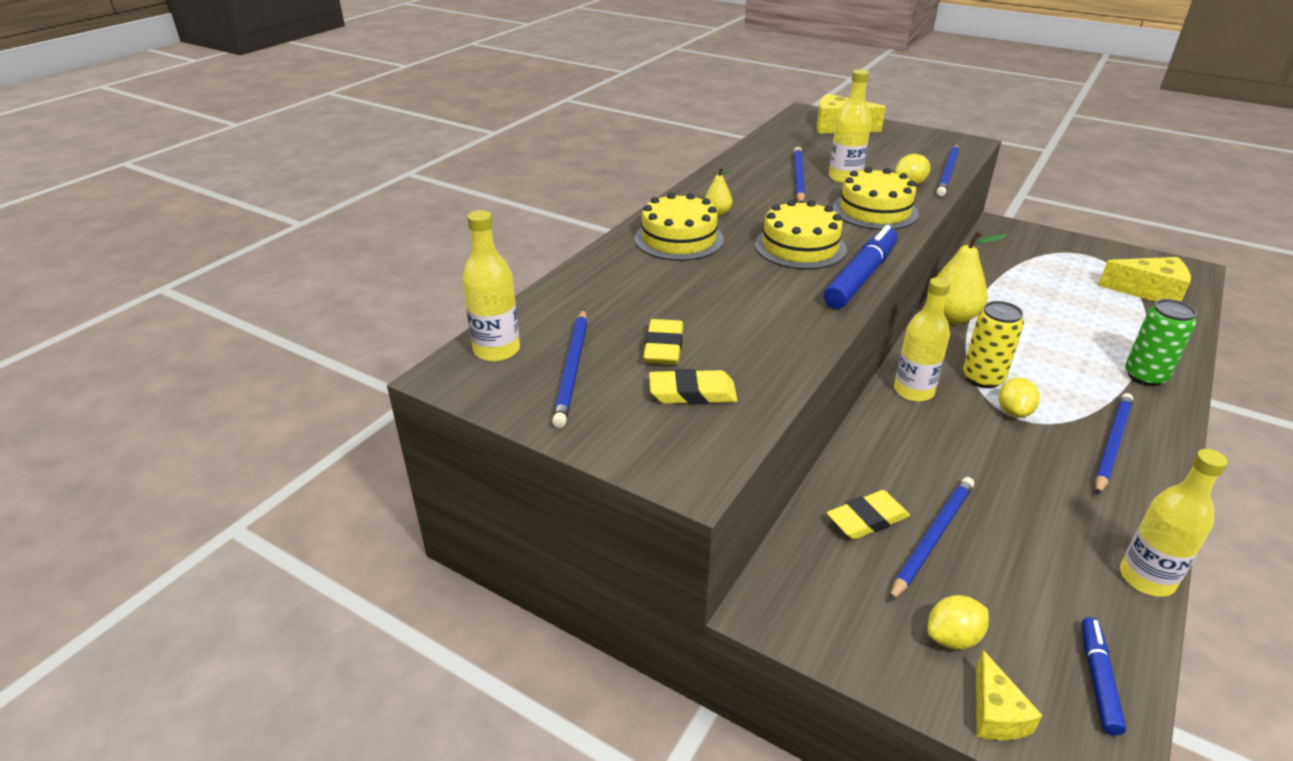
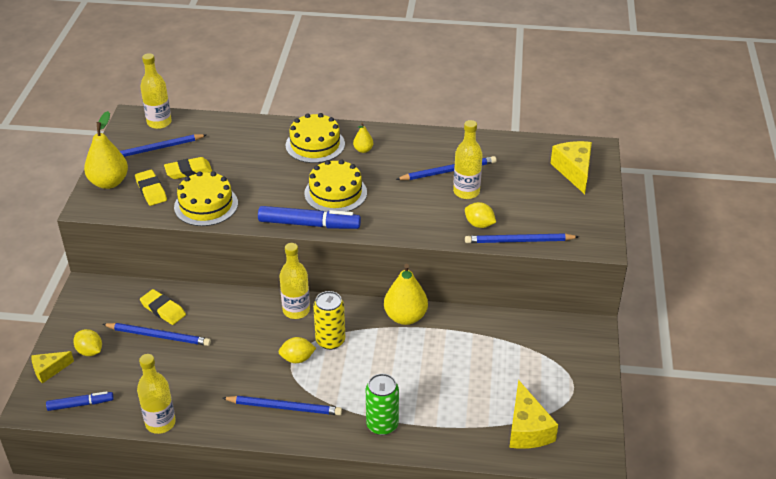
camera: 65 degrees right, 5 degrees up
(634, 436) = (109, 182): none -> yellow pear
(875, 211) = (416, 215): yellow cake -> yellow cake (206, 205)

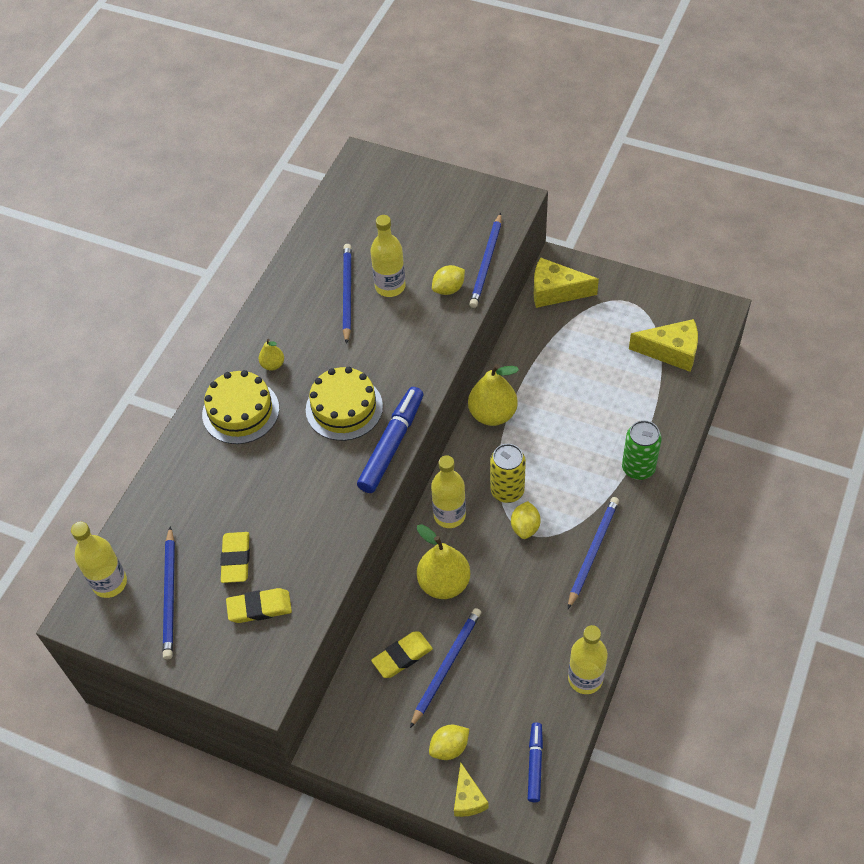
camera: 70 degrees left, 15 degrees up
(109, 182) = (221, 658): yellow pear -> yellow pear (444, 583)
(206, 205) = (315, 547): yellow cake -> none
(574, 171) = (391, 187): yellow cheese -> yellow cheese (555, 291)

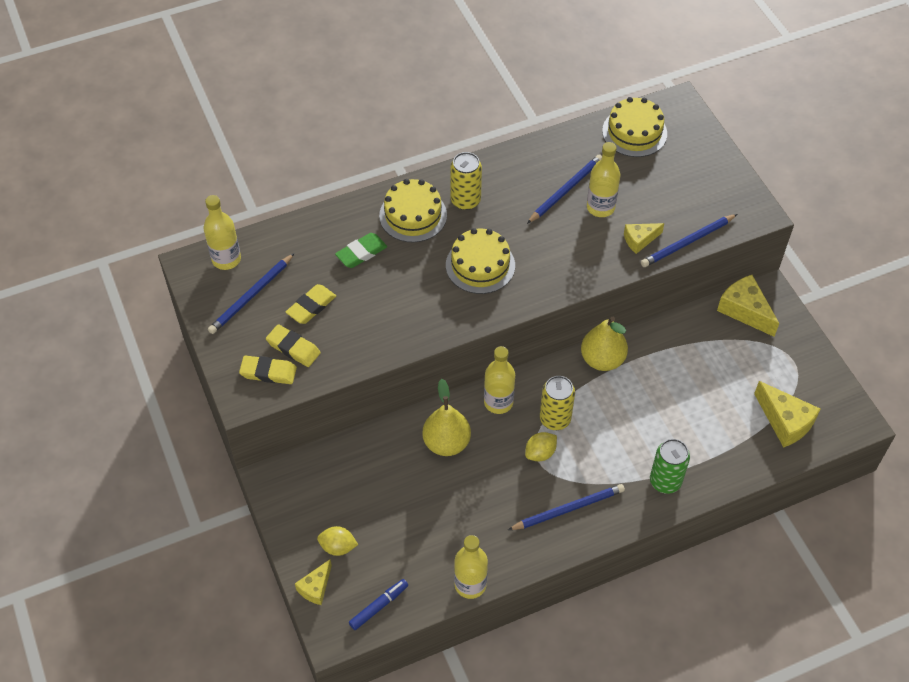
camera: 40 degrees right, 0 degrees up
(230, 478) = (361, 253): none -> green eraser
(273, 364) = (465, 200): yellow pear -> yellow can
(351, 207) = (634, 132): none -> yellow cake
(392, 444) = (484, 314): blue marker -> none
(402, 656) = (370, 465): yellow eraser -> yellow eraser (268, 372)
(446, 666) = (391, 496): blue pencil -> none
(448, 289) = (639, 240): yellow lemon -> yellow cheese

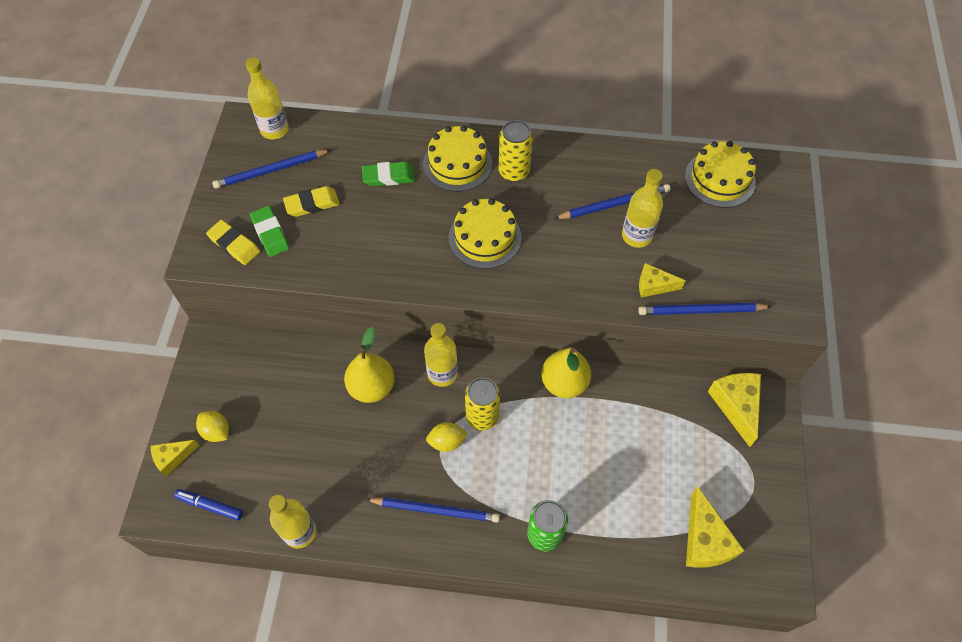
camera: 30 degrees right, 5 degrees up
(293, 348) = (270, 233): yellow eraser -> green eraser
(379, 606) = (210, 506): blue marker -> blue marker turned 150 degrees counterclockwise

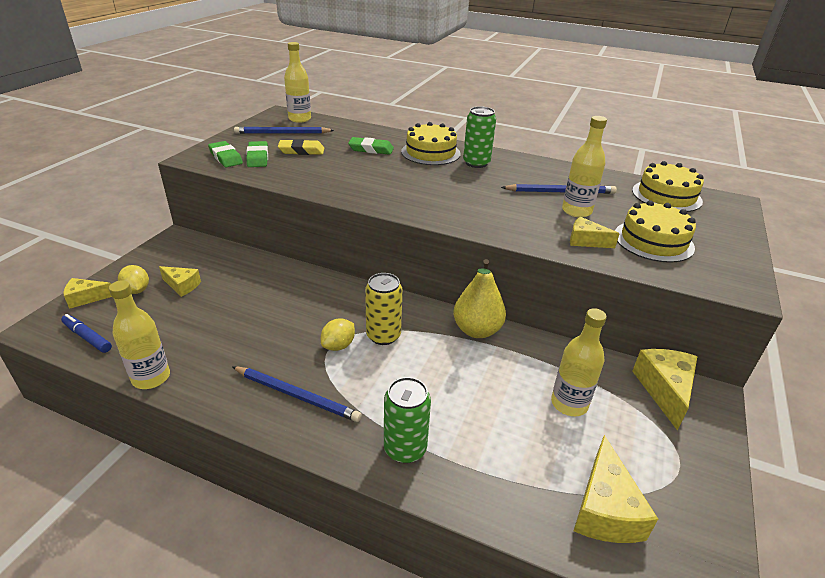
camera: 15 degrees right, 25 degrees down
(234, 245) = (226, 157): yellow eraser -> green eraser
(258, 411) = (182, 286): none -> yellow cheese
(371, 387) = (291, 293): yellow pear -> none
(442, 374) = (361, 298): yellow bottle -> yellow bottle (569, 404)
(447, 442) = (338, 345): yellow lemon -> yellow lemon turned 60 degrees counterclockwise
(485, 237) = (433, 188): yellow cake -> yellow cake (653, 241)
(514, 171) = (476, 163): yellow can -> green can
(701, 311) = (633, 265): blue pencil -> none

